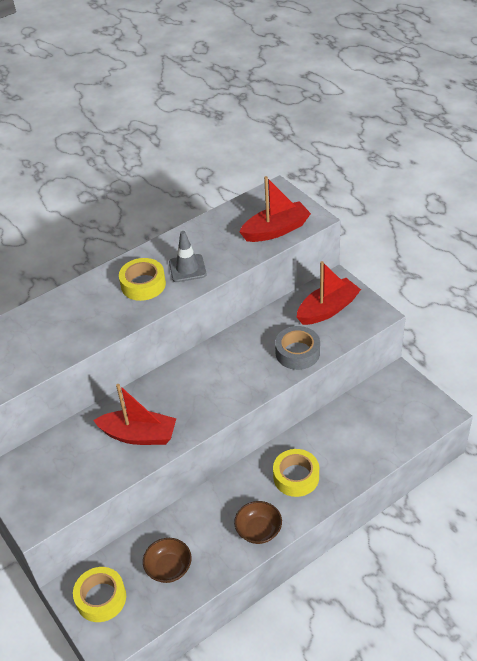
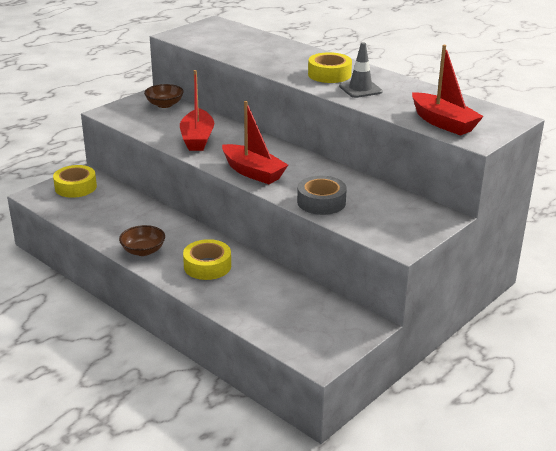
camera: 75 degrees right, 15 degrees down
(169, 568) = (103, 212): brown bowl -> brown bowl (164, 104)
(328, 309) = (395, 215): red boat -> red boat (253, 172)

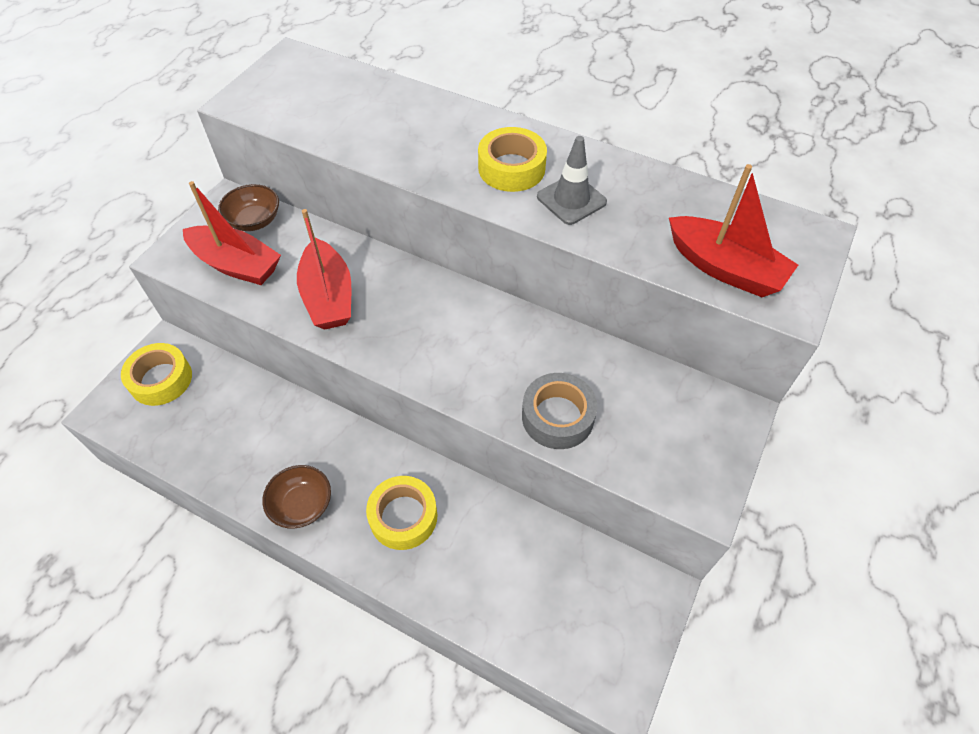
camera: 15 degrees left, 25 degrees up
(253, 172) = (436, 364): red boat -> red boat (236, 265)

